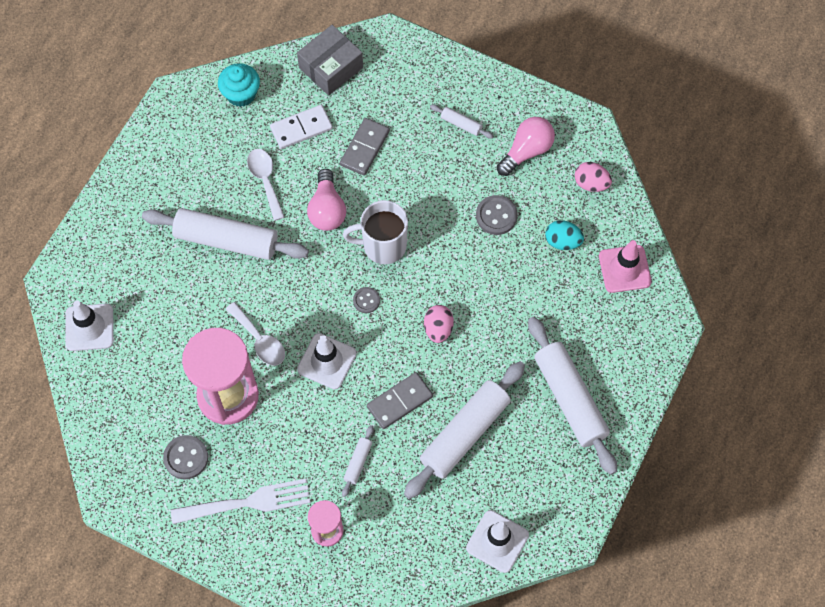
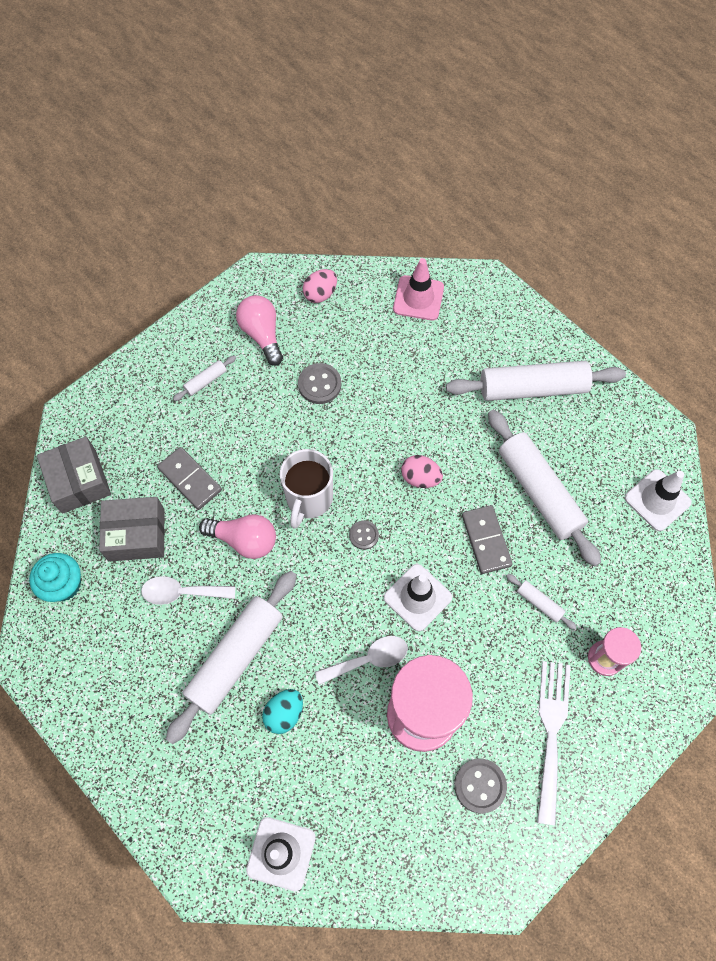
camera: 70 degrees left, 0 degrees up
(301, 128) = (136, 535): white domino -> grey box
(562, 241) = (370, 338): turquoise egg -> turquoise egg (284, 713)

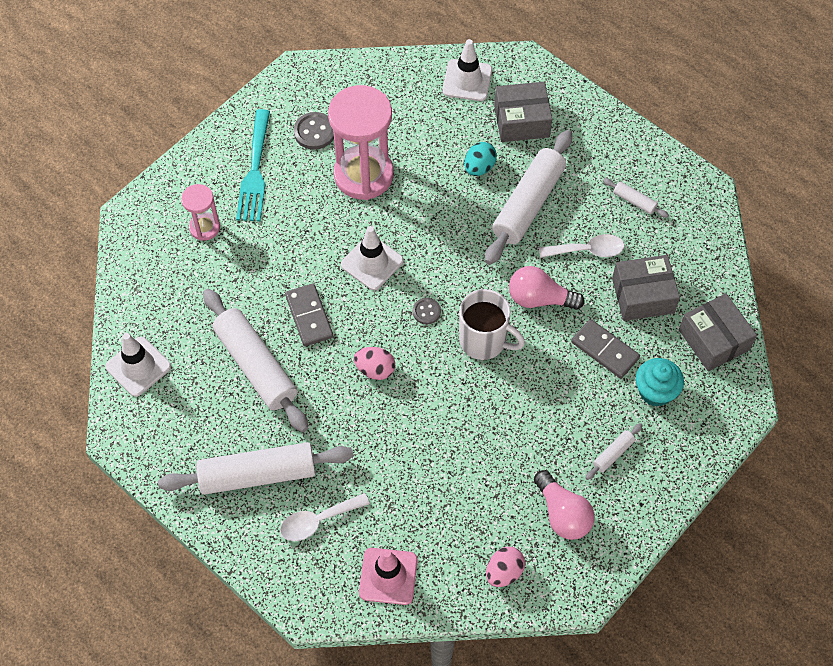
camera: 175 degrees right, 5 degrees down
(63, 584) = (697, 248): turquoise cupcake -> turquoise cupcake (655, 391)
(222, 779) = (521, 121): none -> grey box
(309, 499) = (484, 341): white mug -> white mug turned 105 degrees clockwise
(319, 384) = (489, 460): grey button -> none
(368, 659) = (412, 211): white spoon -> white spoon (318, 521)
(539, 603) = (260, 266): white rolling pin -> white rolling pin (634, 201)
(551, 734) = (254, 170): white fork -> turquoise fork

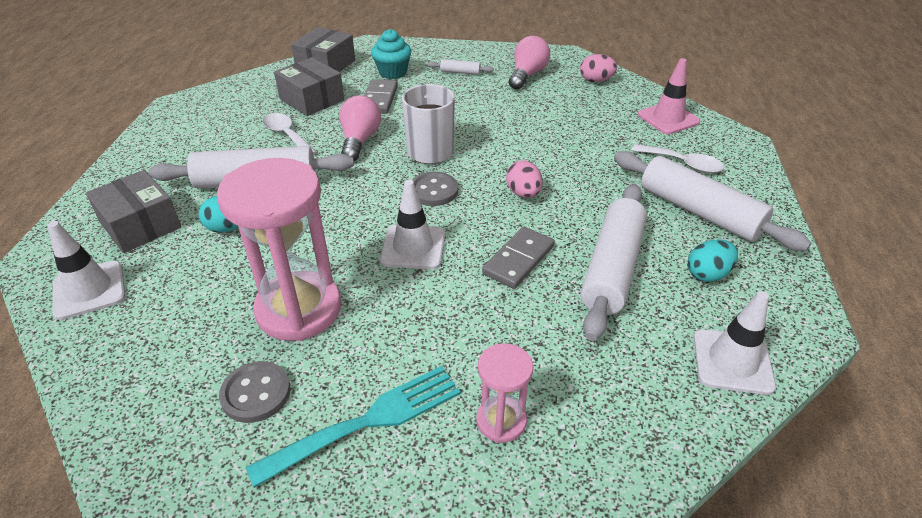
camera: 125 degrees left, 20 degrees down
(202, 419) = (707, 274): none -> turquoise egg
(426, 311) = (433, 191): grey button -> grey button, size x1.57
(539, 299) = (360, 140): pink light bulb -> pink light bulb turned 150 degrees counterclockwise
(634, 201) = (212, 131): white rolling pin -> none

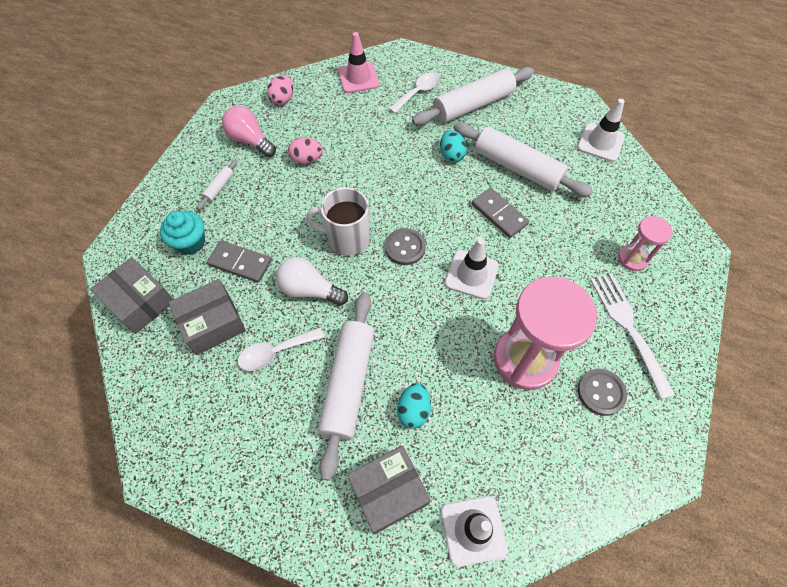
camera: 75 degrees left, 20 degrees up
(360, 140) = (309, 290): pink light bulb -> white light bulb
(366, 423) = (629, 329): turquoise fork -> white fork
(523, 194) = (426, 191): pink egg -> pink egg (307, 159)
(707, 274) = (531, 125): turquoise egg -> turquoise egg (451, 155)

